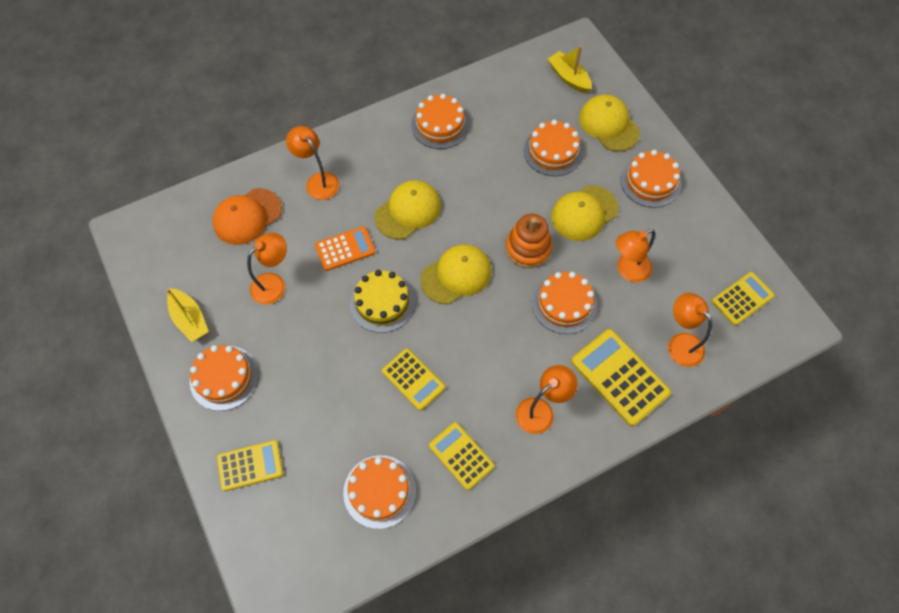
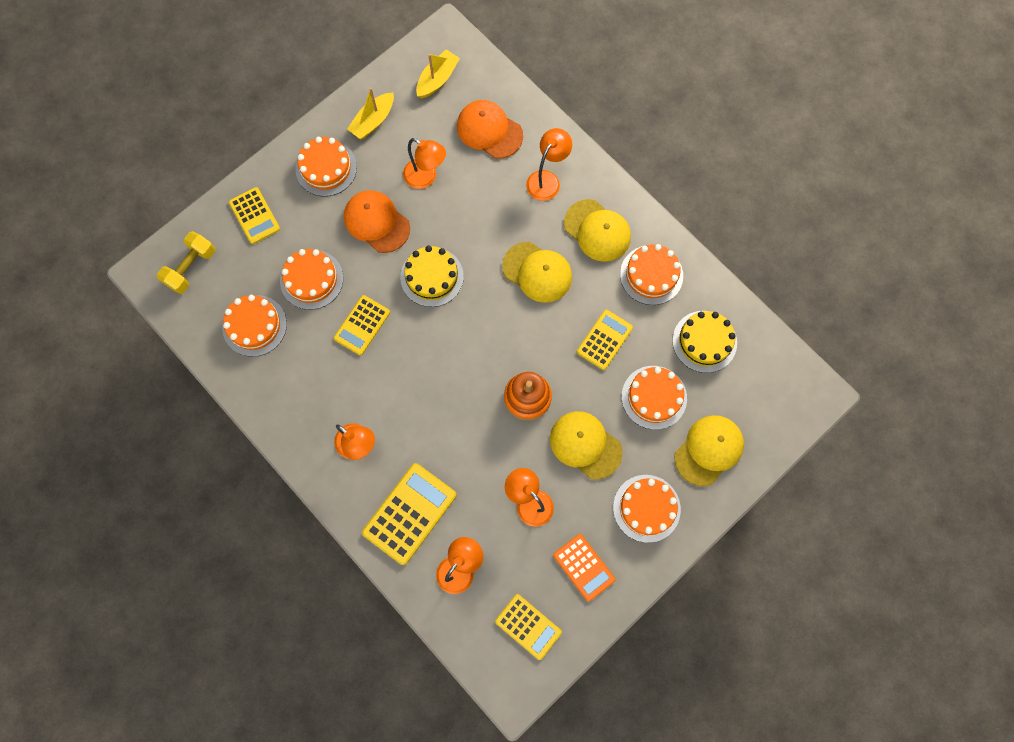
camera: 75 degrees right, 10 degrees up
(287, 551) = (191, 268): none -> yellow dumbbell
(305, 341) = (376, 222): none -> orange cap
(345, 249) = (479, 227): orange calculator -> orange calculator (583, 567)
(456, 275) = (478, 336): yellow cap -> yellow cap (597, 230)
(461, 456) = (300, 385): yellow calculator -> yellow calculator (604, 340)
(512, 103) = (704, 341): none -> yellow cake
(564, 304) = (474, 445): orange cake -> orange cake (311, 279)
(568, 77) = (760, 394): yellow boat -> yellow boat (437, 79)

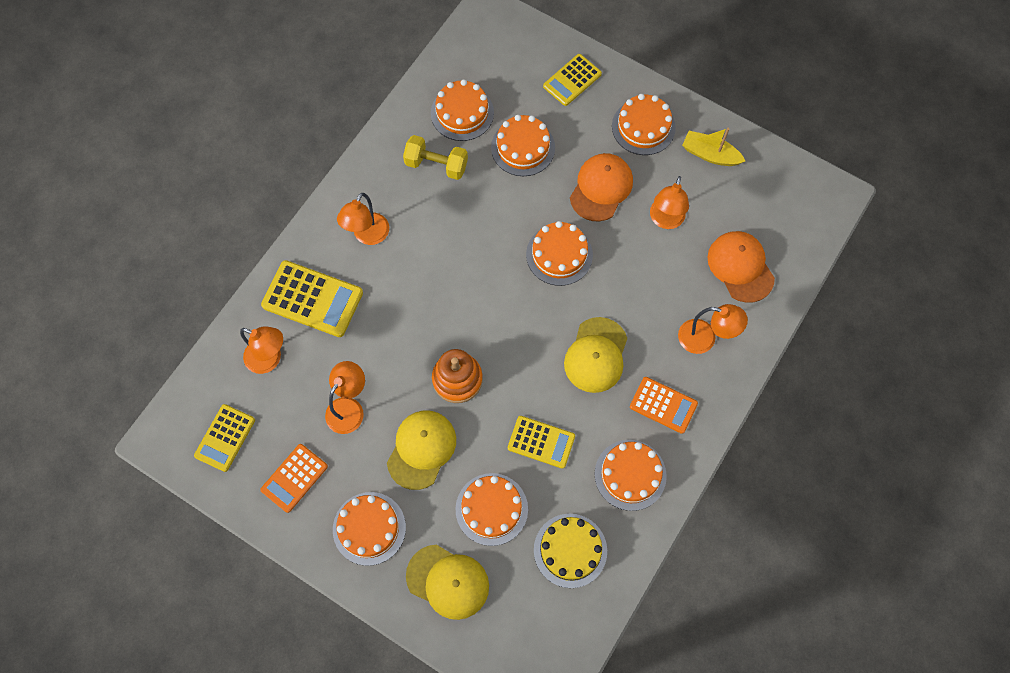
camera: 75 degrees right, 5 degrees down
(191, 268) = (503, 44): yellow dumbbell -> yellow dumbbell (436, 165)
(362, 325) = (489, 205): yellow calculator -> none
(432, 277) = (559, 254): yellow cake -> orange cake
(437, 79) = (780, 201): yellow boat -> none
(489, 130) = (740, 267): orange cap -> orange cap turned 45 degrees counterclockwise
(597, 230) = (663, 405): yellow cap -> orange calculator

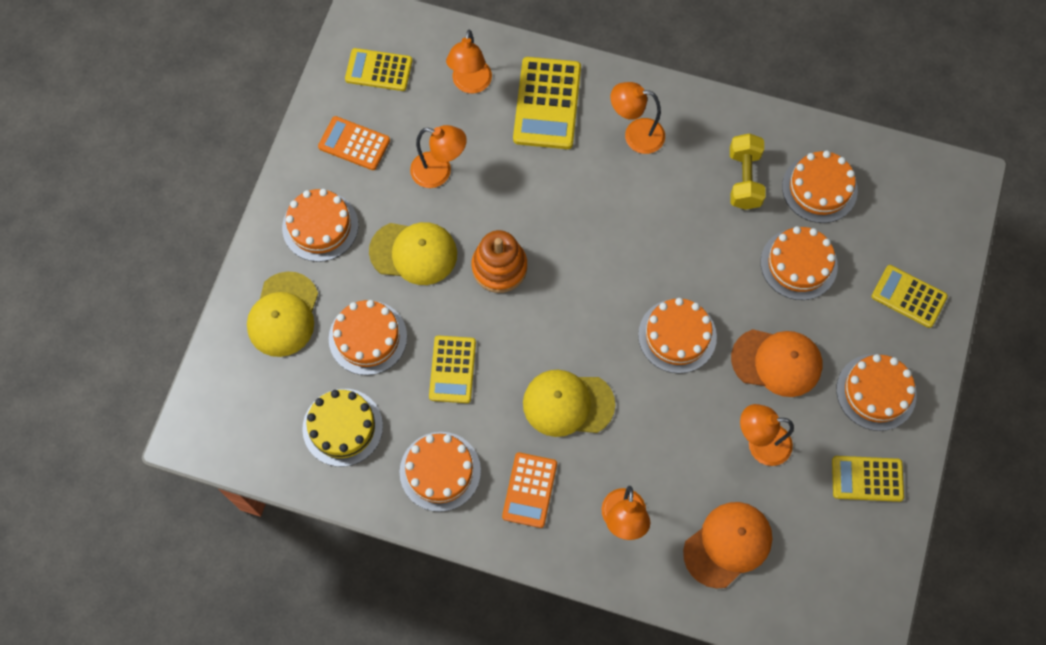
camera: 75 degrees right, 0 degrees up
(710, 154) = (867, 478): yellow boat -> yellow calculator

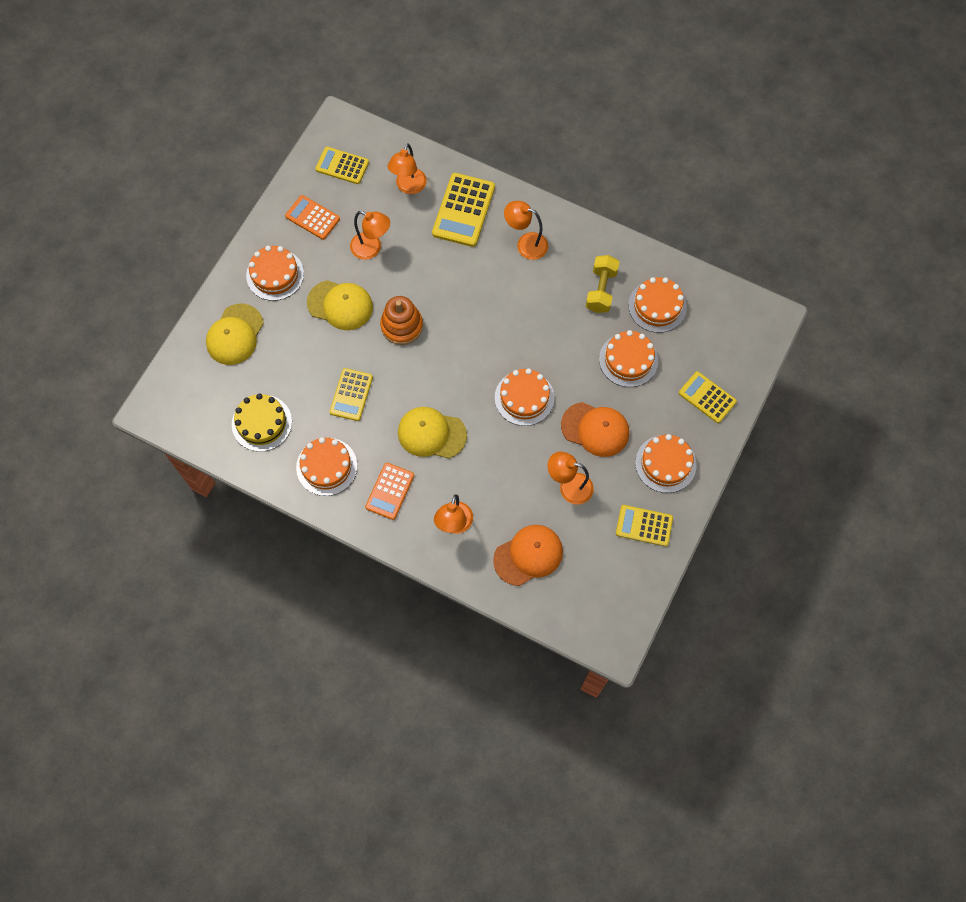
camera: 10 degrees right, 0 degrees up
(368, 337) = (293, 361): orange cake -> none

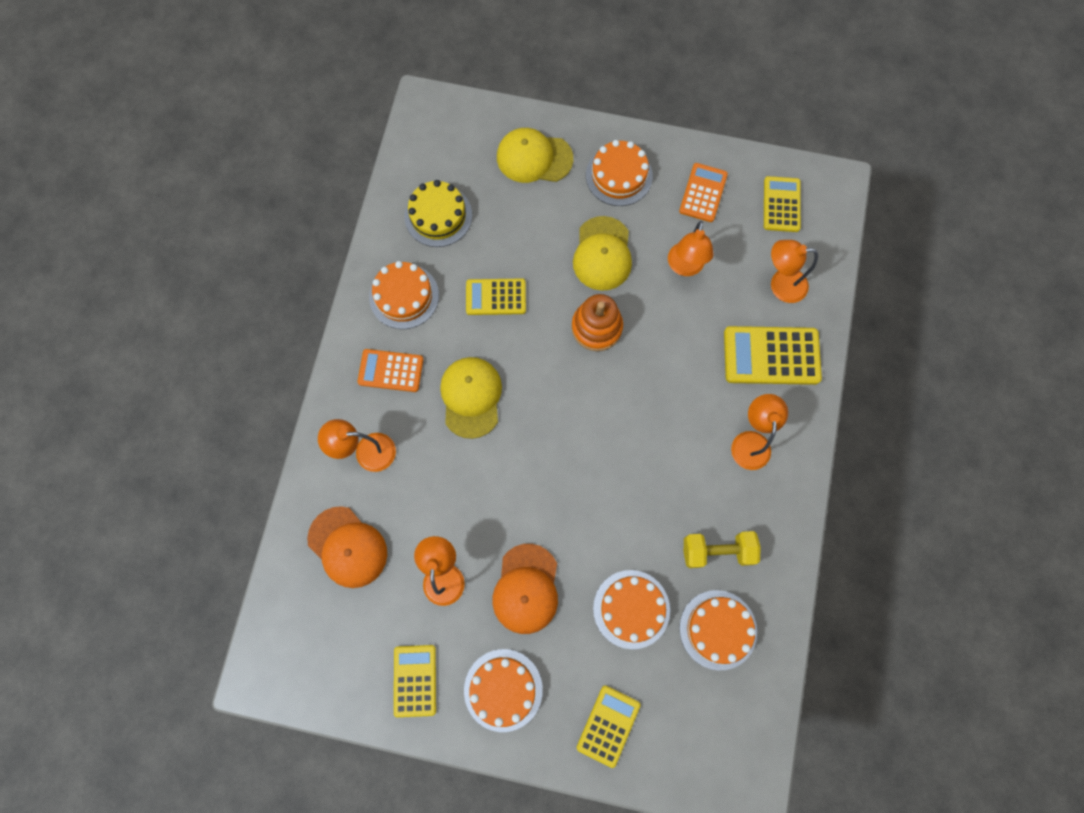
camera: 75 degrees right, 5 degrees up
(524, 398) = (544, 492): orange cake -> none

